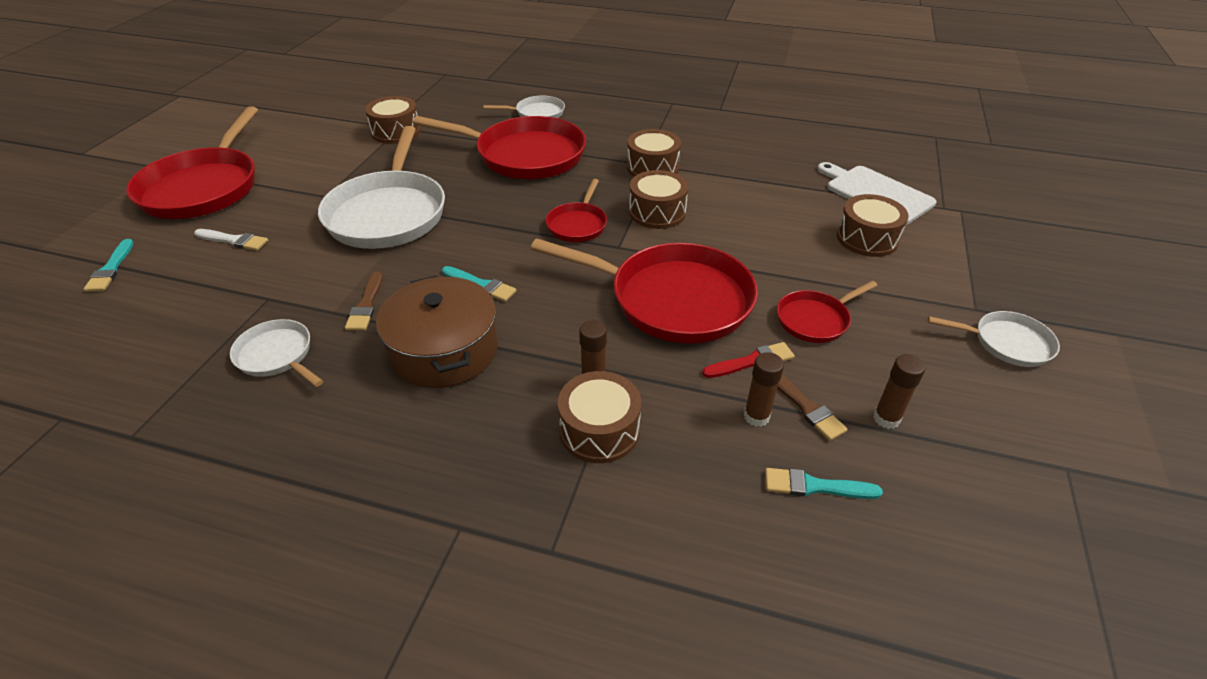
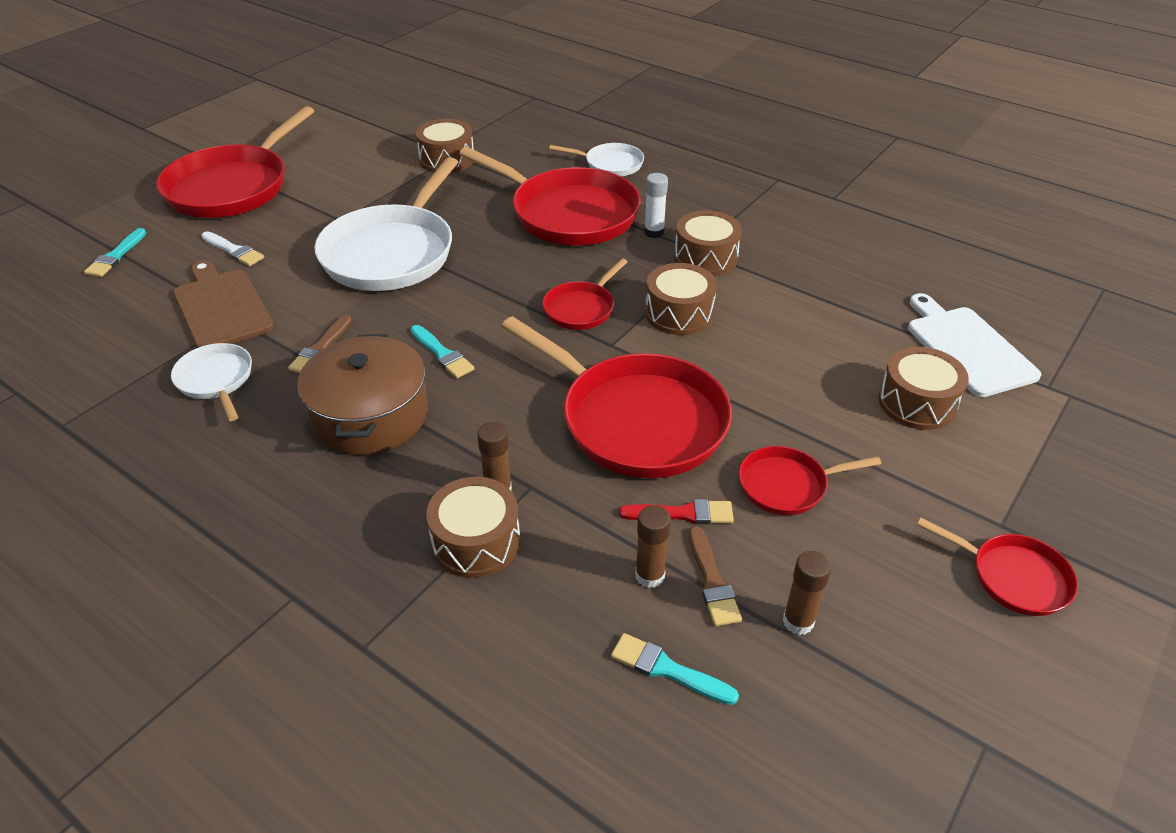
camera: 20 degrees right, 0 degrees up
(248, 291) = (221, 307): none -> brown cutting board
(601, 157) = (654, 232): none -> white glue stick
(1007, 343) = (1013, 577): white pan -> red pan

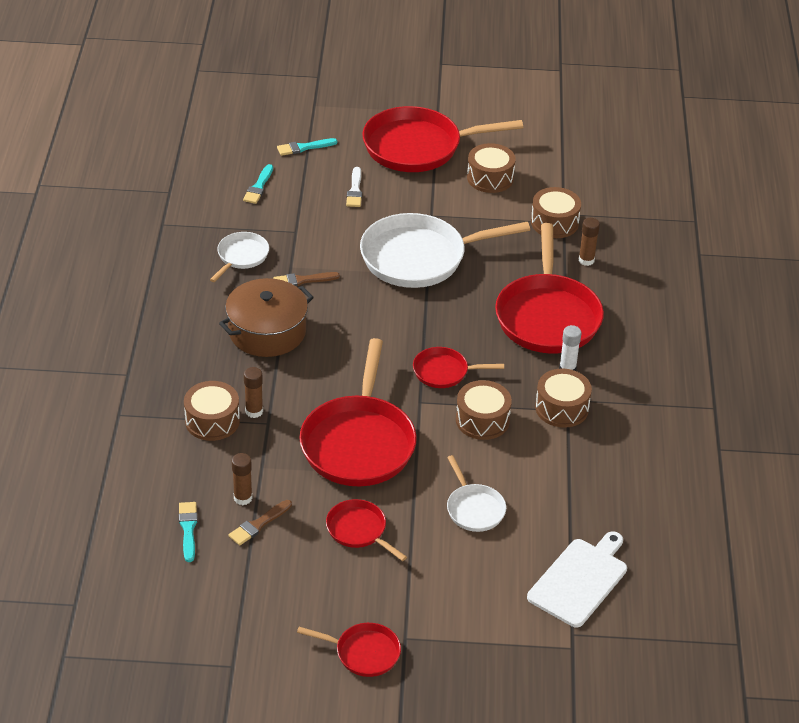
camera: 55 degrees right, 0 degrees up
(221, 307) = (300, 219): brown cutting board -> none
(442, 354) = (343, 333): turquoise brush -> turquoise brush (258, 187)
(610, 164) = (637, 307): white pan -> white pan (474, 509)
(682, 514) = (298, 493): red brush -> none
(798, 621) = (257, 569): brown glue stick -> brown glue stick (586, 260)
(917, 403) = (491, 569): brown drum -> brown drum (490, 178)
(1013, 577) = (363, 653): red pan -> red pan turned 75 degrees counterclockwise

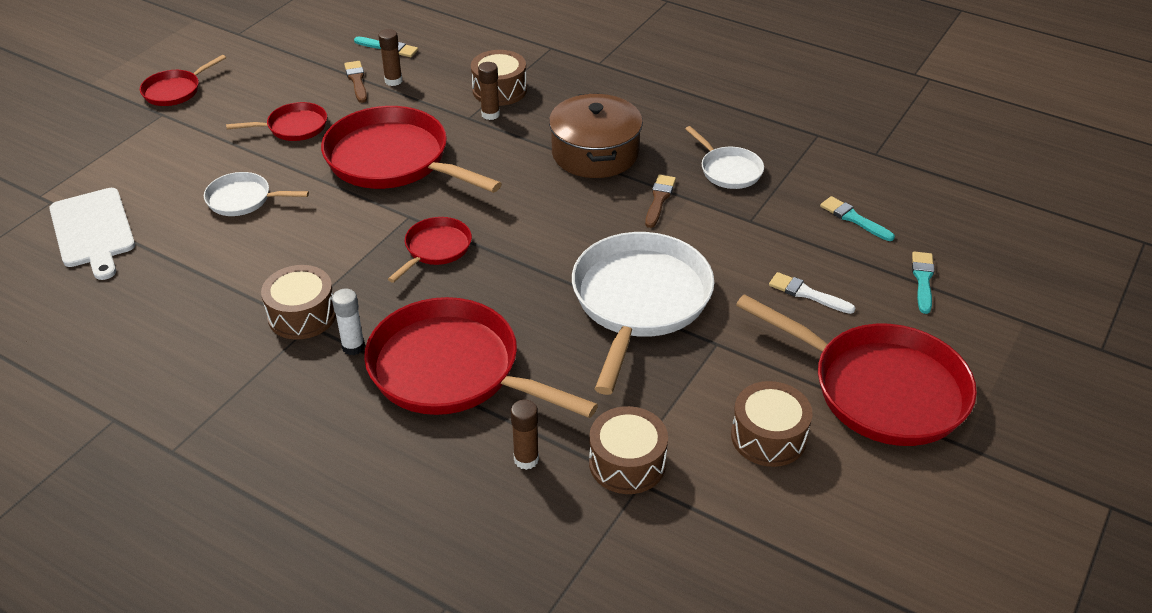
camera: 120 degrees right, 0 degrees up
(418, 147) = (880, 389): red pan -> red pan turned 105 degrees clockwise
(482, 420) = (344, 249): brown drum -> none

